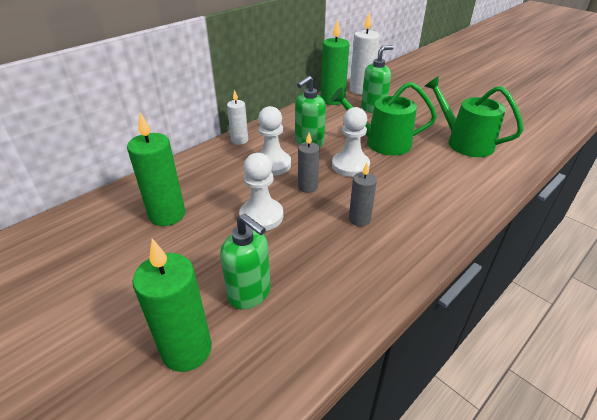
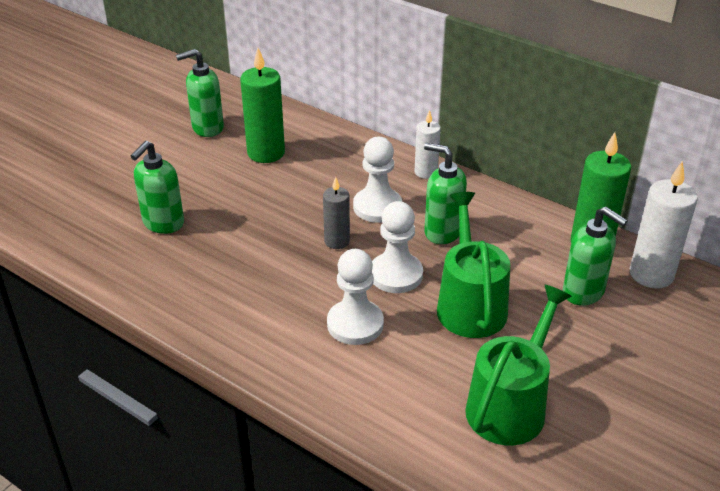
camera: 80 degrees right, 0 degrees up
(94, 253) = (207, 128): none -> green soap dispenser
(187, 350) = (104, 201): green candle -> none
(261, 216) = (274, 213): white pawn -> white pawn (355, 324)
(359, 219) = (281, 288): grey candle -> none

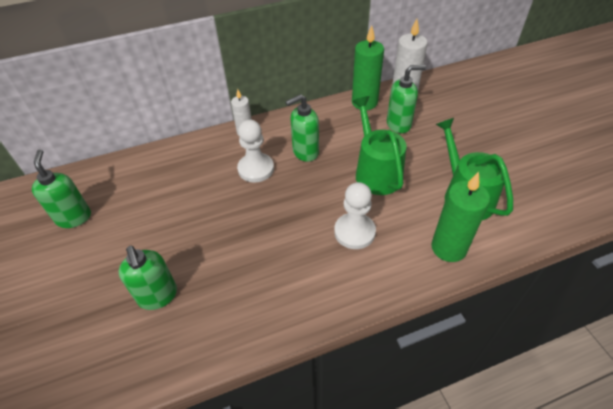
camera: 55 degrees left, 10 degrees up
(207, 128) = (74, 217): green soap dispenser -> green soap dispenser turned 150 degrees clockwise
(266, 153) = (142, 197): green candle -> green candle (448, 248)
(337, 241) = (270, 204): grey candle -> none
(396, 275) = (325, 191): white pawn -> none
(470, 305) = (376, 172): green watering can -> green watering can turned 45 degrees clockwise

